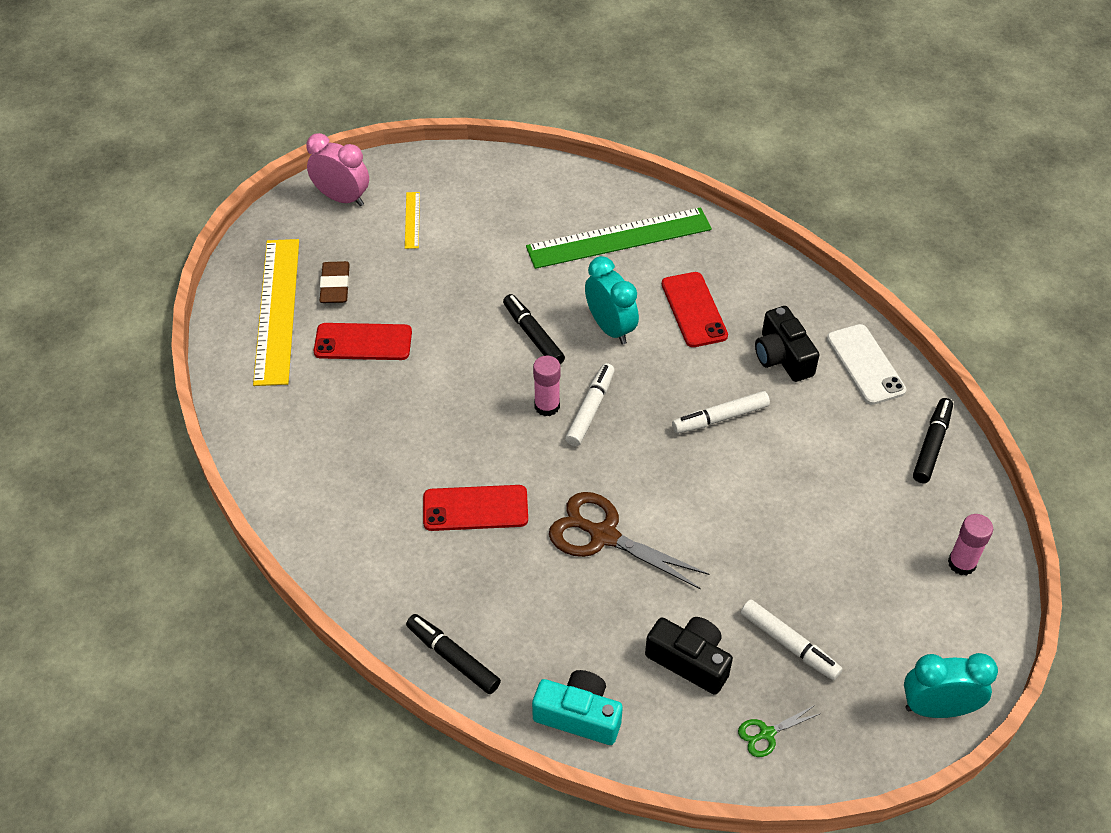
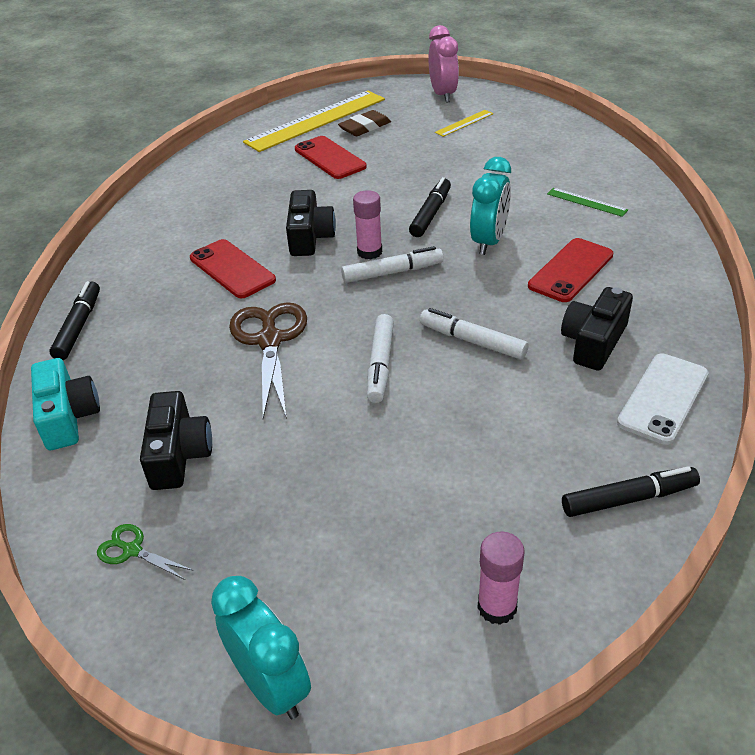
camera: 55 degrees right, 10 degrees down
(482, 431) = (309, 237): none -> black camera
(619, 238) = (586, 202): green ruler -> green ruler, size x0.43
(788, 644) = (255, 513): white marker -> white marker (381, 364)

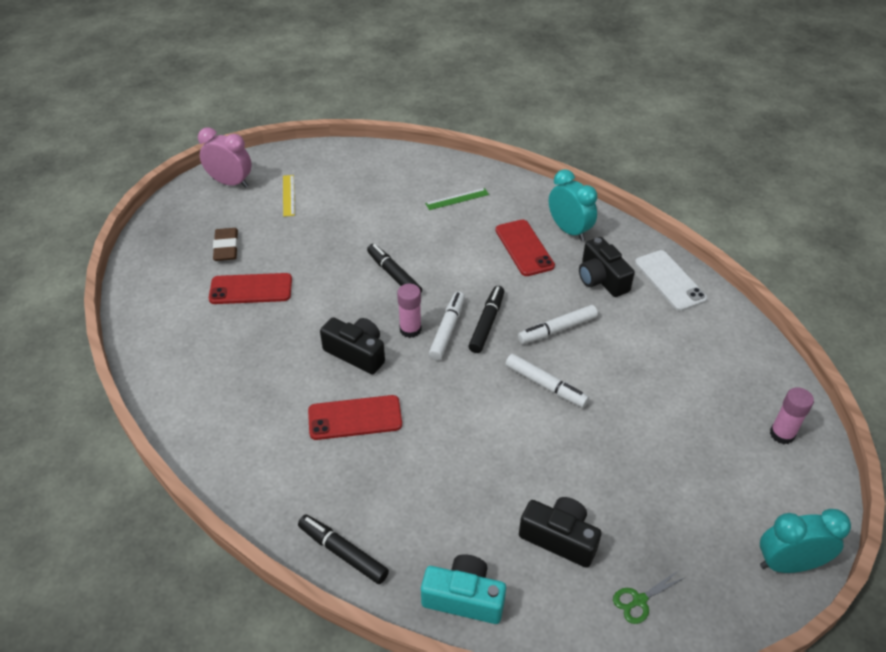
camera: 60 degrees left, 5 degrees up
(270, 340) = (469, 433): brown scissors -> none
(316, 120) = (177, 269): yellow ruler -> none
(489, 242) = (457, 266): turquoise clock -> turquoise clock (569, 230)
(627, 499) = (736, 340): black marker -> black marker (486, 324)

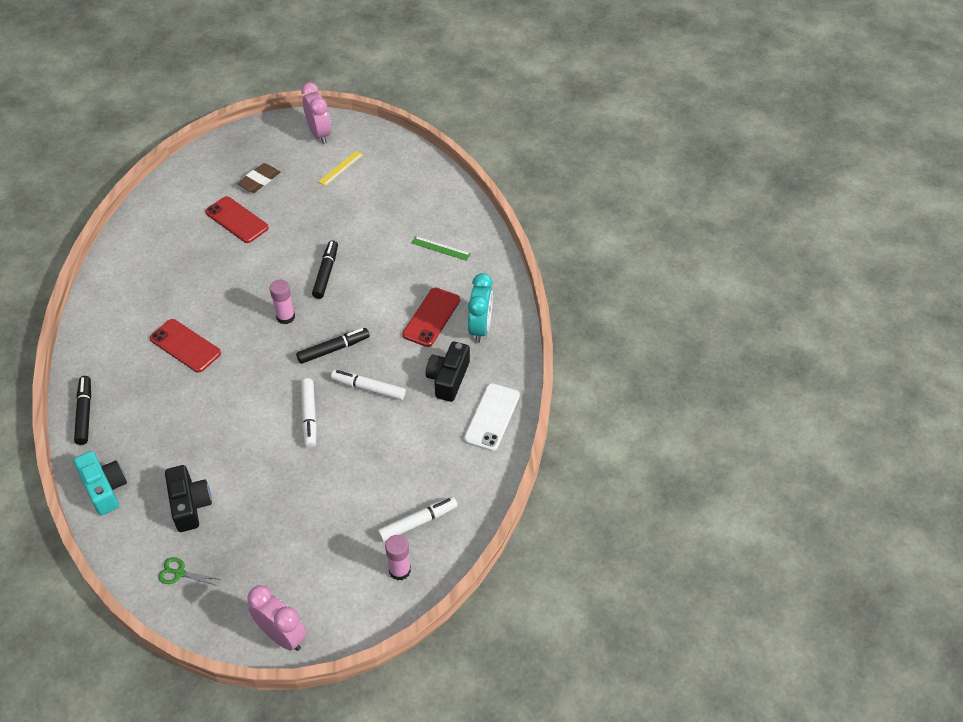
camera: 45 degrees right, 5 degrees up
(356, 353) = (237, 307): black camera -> none
(447, 330) = (305, 334): white marker -> white marker (417, 522)
(788, 564) = (282, 635): turquoise clock -> pink clock

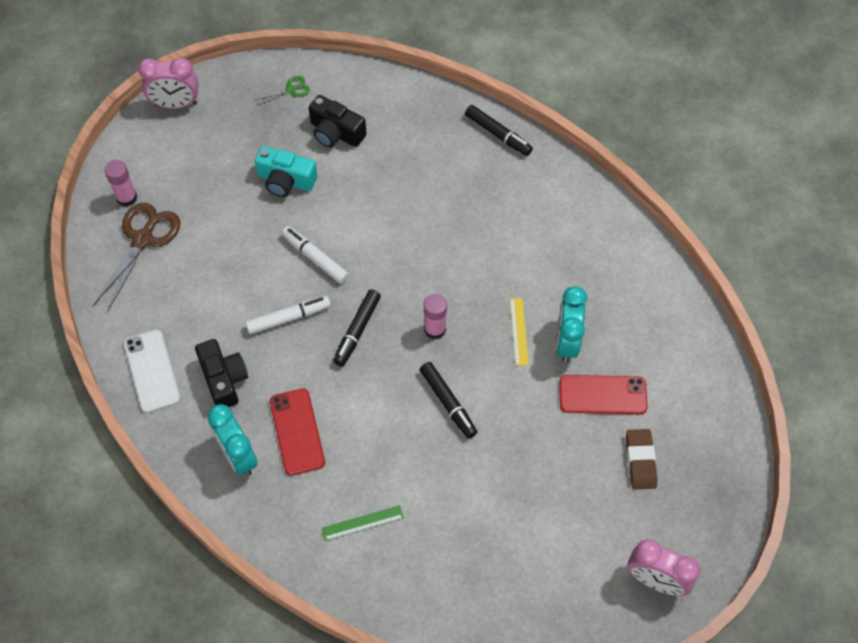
camera: 140 degrees right, 10 degrees up
(104, 488) = (412, 100): turquoise camera -> turquoise camera (286, 180)
(185, 346) = (489, 240): red phone -> none
(219, 257) = (567, 342): none -> turquoise clock
(341, 168) = (576, 548): yellow ruler -> yellow ruler (518, 331)
(417, 522) = (143, 240): white marker -> brown scissors

